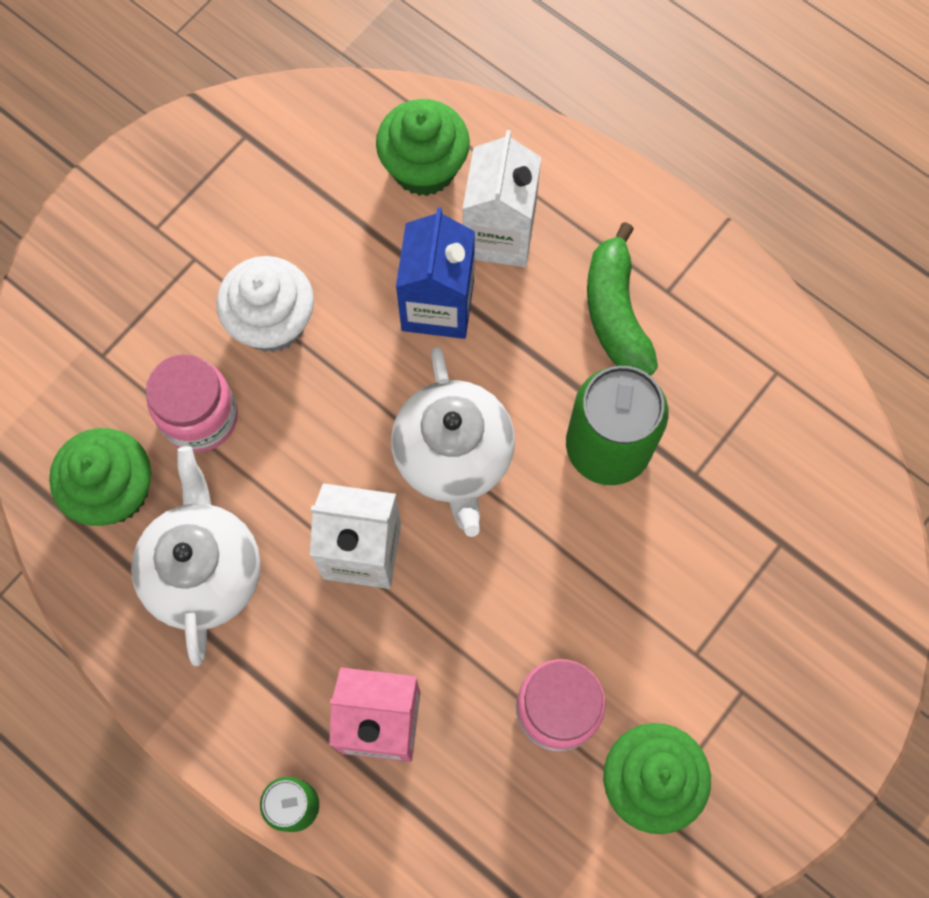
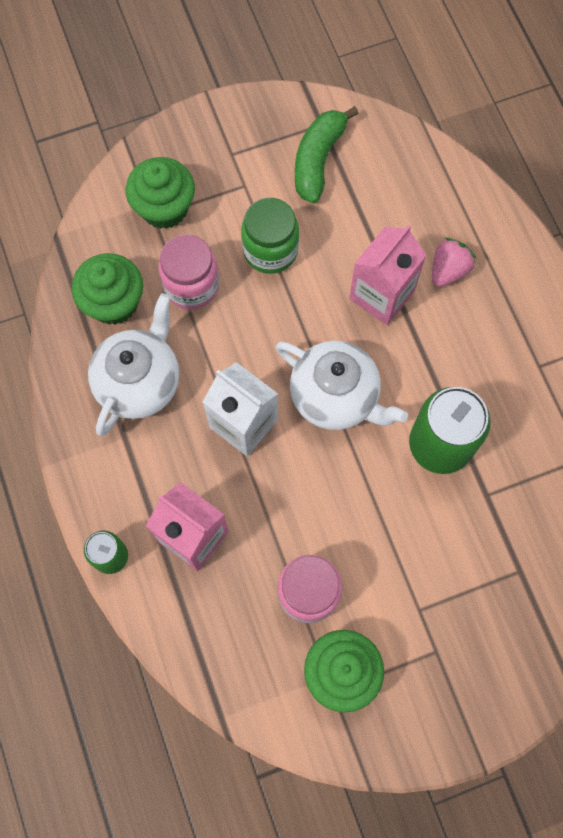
camera: 30 degrees right, 0 degrees up
(272, 322) = (270, 250): white cupcake -> green jar
(424, 168) = (424, 203): green cupcake -> green cupcake (164, 208)
(437, 305) = (381, 295): blue carton -> pink carton
(454, 457) = (336, 396): white teapot -> white teapot turned 75 degrees counterclockwise
(499, 234) = (448, 270): white carton -> pink strawberry
(615, 312) = (496, 361): green banana -> green banana (318, 160)

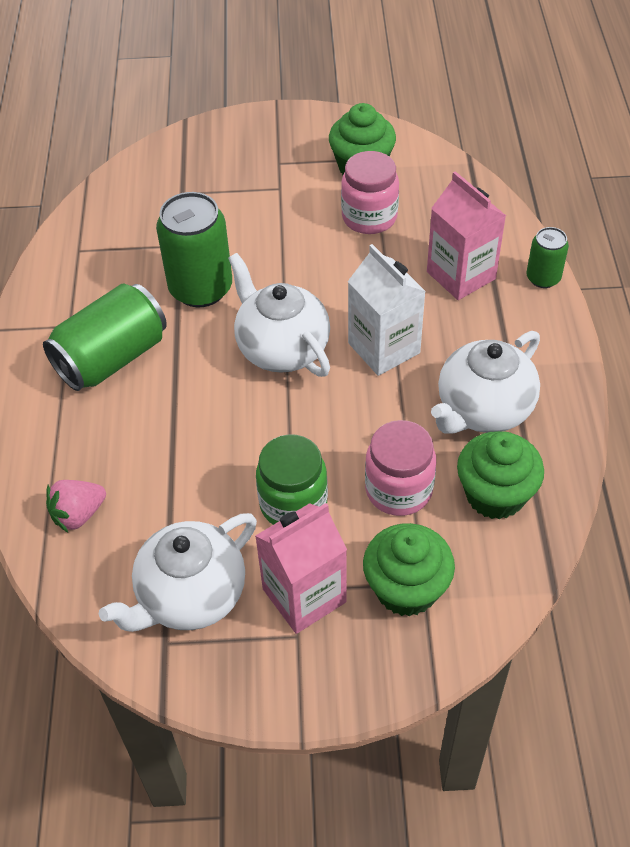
camera: 160 degrees left, 20 degrees down
(318, 160) = (190, 596): green banana -> white teapot
(381, 295) = (190, 426): pink carton -> pink carton (304, 595)
(448, 270) = (105, 431): pink strawberry -> pink strawberry (78, 514)
(481, 342) = (112, 358): none -> green can

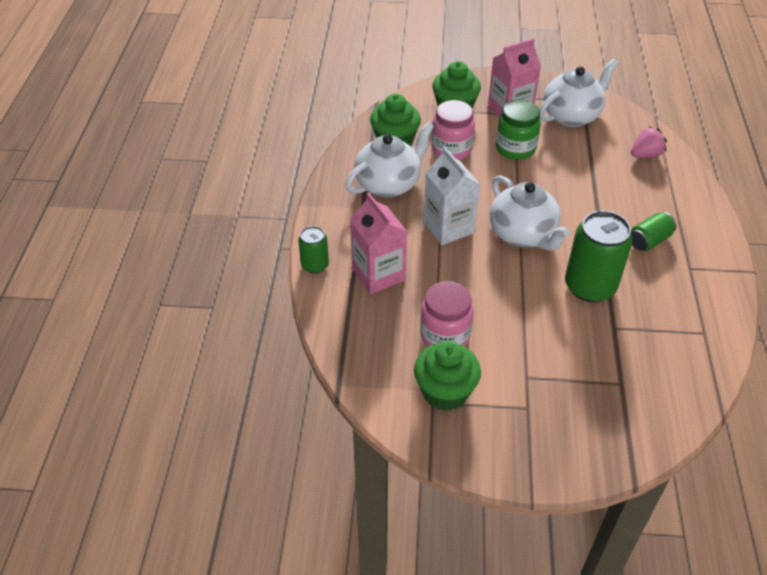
camera: 175 degrees left, 5 degrees down
(112, 358) = (649, 241): green can -> green can, size x0.54

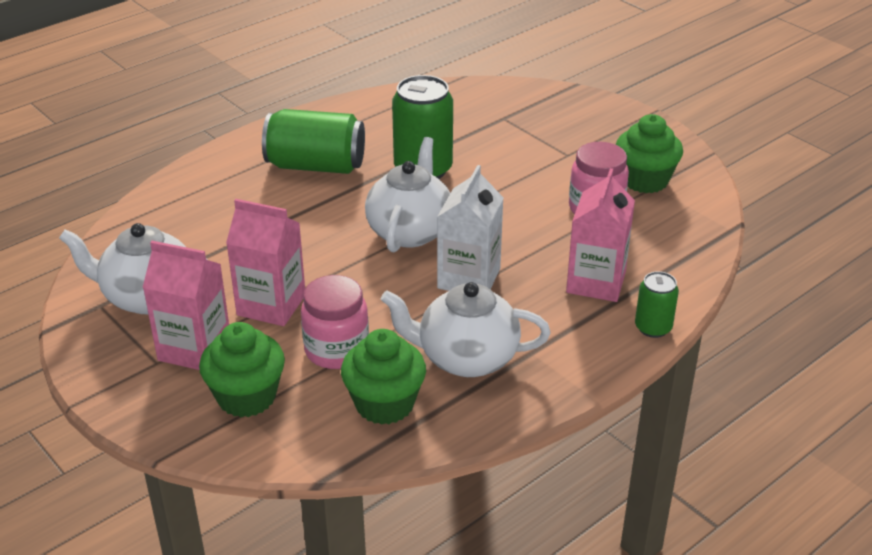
camera: 135 degrees left, 10 degrees down
(515, 148) = (271, 305): green jar -> pink carton
(645, 155) = (171, 218): pink strawberry -> none
(649, 241) = (316, 166): green can -> green can, size x1.85

